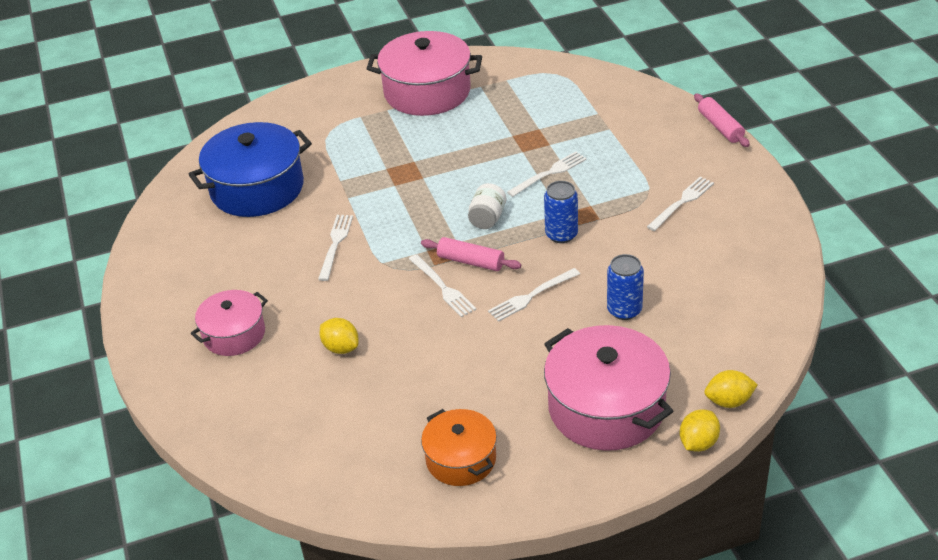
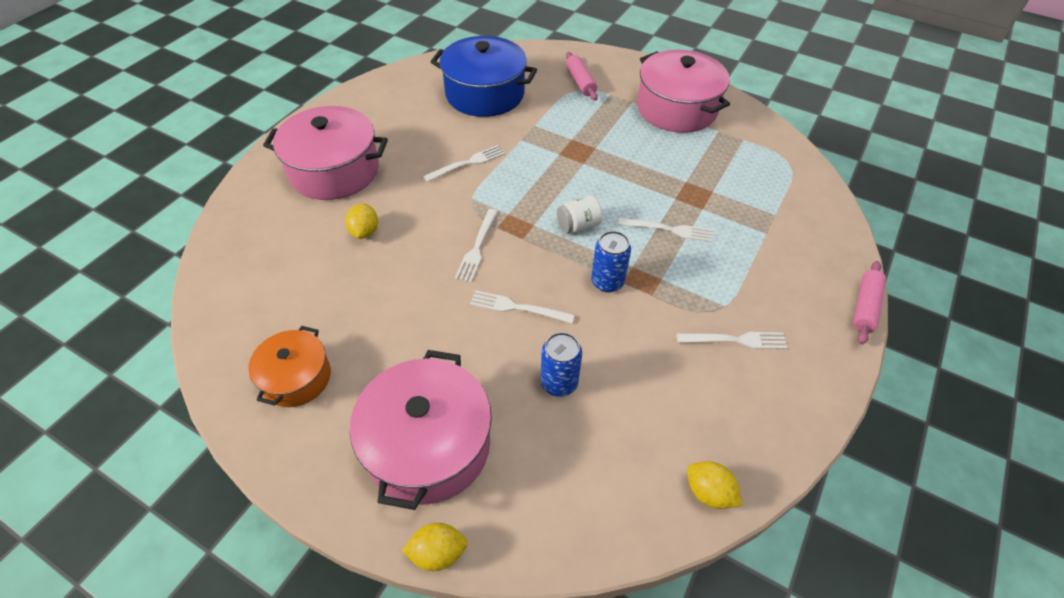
camera: 45 degrees right, 10 degrees up
(234, 334) = (334, 170): pink pot -> pink pot, size x1.69
(471, 261) = (521, 246): pink rolling pin -> pink rolling pin (580, 82)
(729, 401) = (513, 546): yellow lemon -> yellow lemon (708, 492)

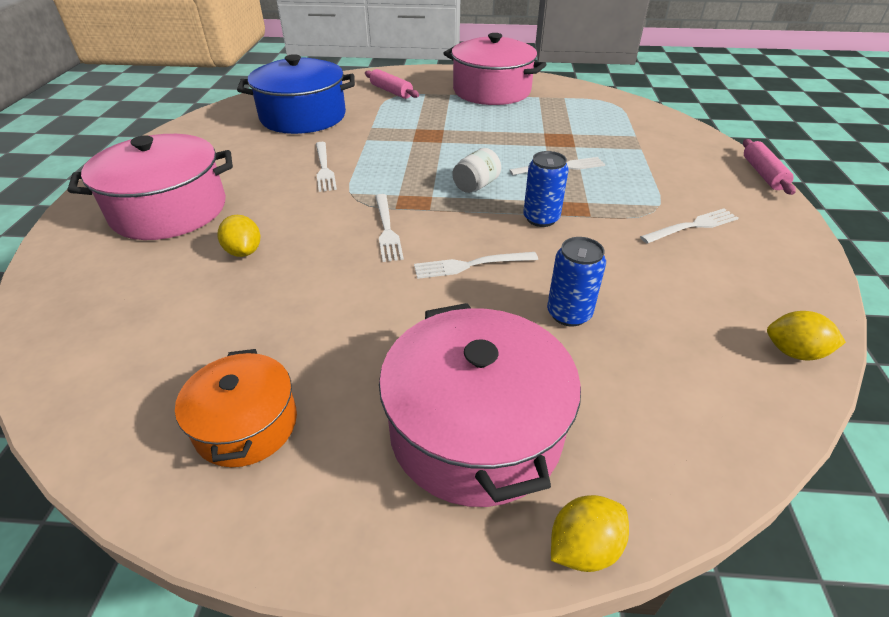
camera: 25 degrees left, 10 degrees down
(467, 163) = (324, 168): white fork -> white fork turned 135 degrees clockwise

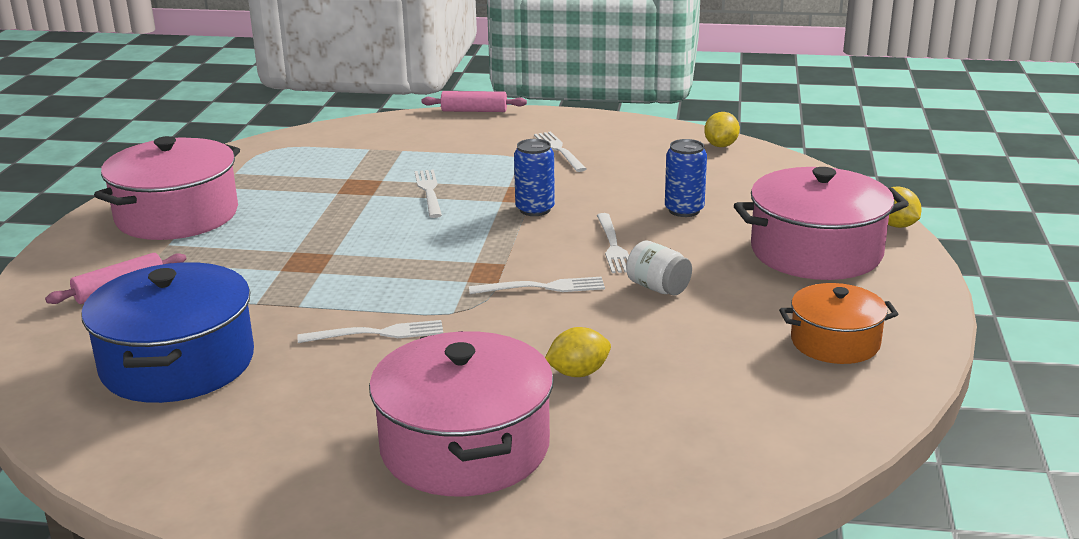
camera: 85 degrees left, 15 degrees down
(476, 185) = (457, 237): white jar -> white jar (658, 288)

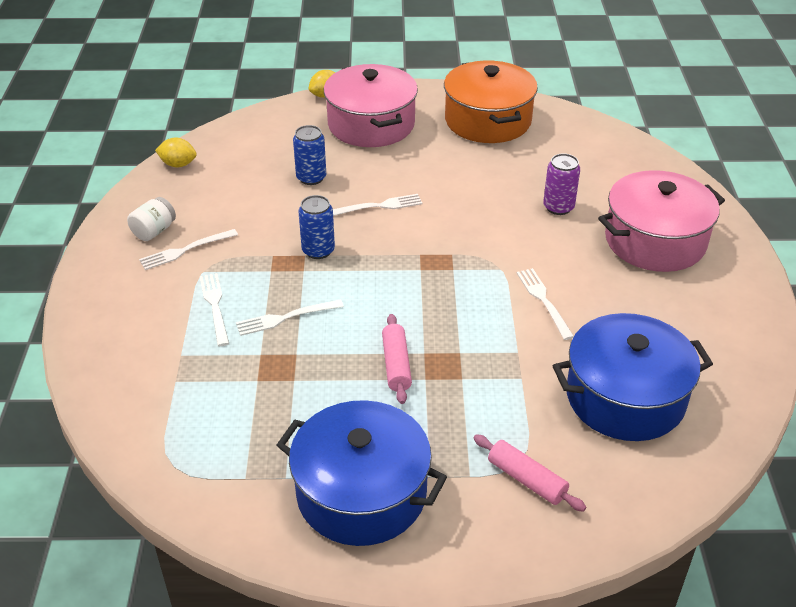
camera: 100 degrees left, 15 degrees up
(177, 215) = (361, 493): pink pot -> blue pot
(474, 111) = (67, 320): pink rolling pin -> pink rolling pin (396, 365)
(543, 287) = (452, 232): white fork -> white fork (215, 306)
(578, 373) = (558, 207): yellow lemon -> purple can
(658, 288) = (439, 183): white jar -> white jar (154, 231)
(835, 342) = (488, 120): orange pot -> orange pot, size x1.69

